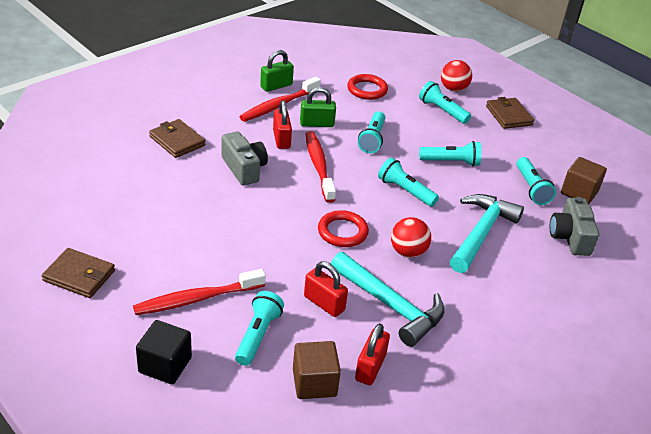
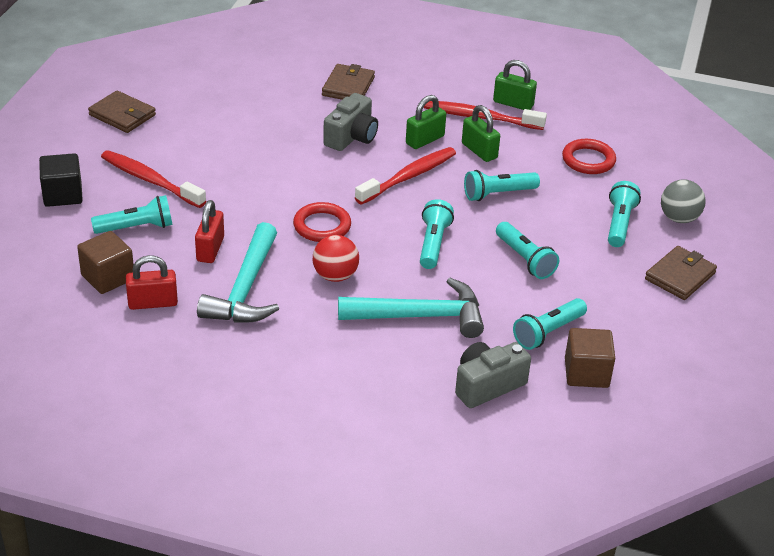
camera: 60 degrees right, 0 degrees up
(79, 276) = (122, 115): brown wallet -> brown wallet turned 45 degrees counterclockwise
(281, 139) = (425, 140): red padlock -> green padlock
(453, 89) = (679, 218): red ball -> grey ball

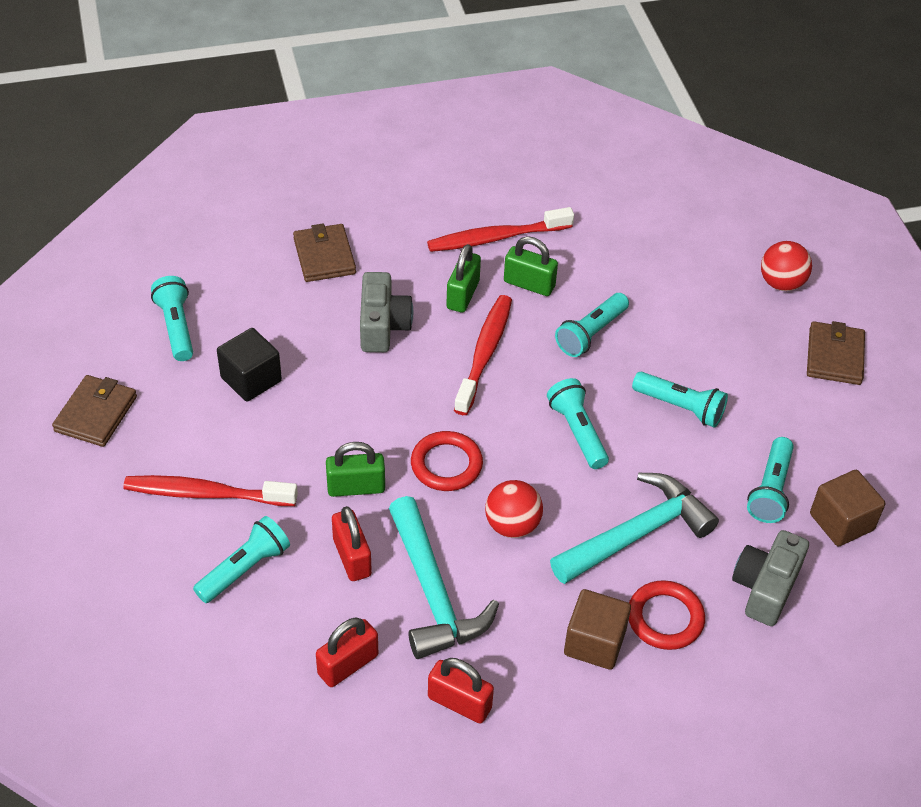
camera: 30 degrees left, 10 degrees up
(63, 195) = (119, 565): black cube -> black cube (251, 379)
(108, 277) = (269, 656): brown cube -> brown cube (594, 642)
(122, 115) = (96, 414): brown wallet -> brown wallet turned 75 degrees counterclockwise
(205, 354) = (459, 703): none -> red padlock
(513, 103) = (515, 204): green padlock -> green padlock (356, 487)
(588, 160) = (644, 247): red ring -> red ring (665, 618)
(619, 224) = (733, 317): turquoise flashlight -> turquoise flashlight (176, 327)
(679, 218) = (781, 283): grey ball -> red ball

